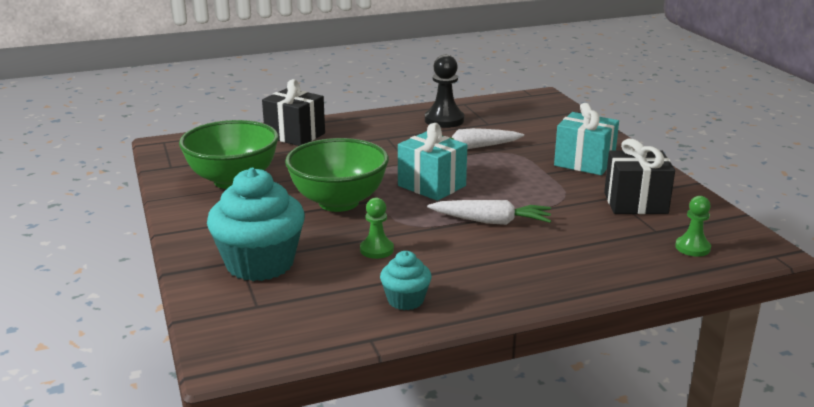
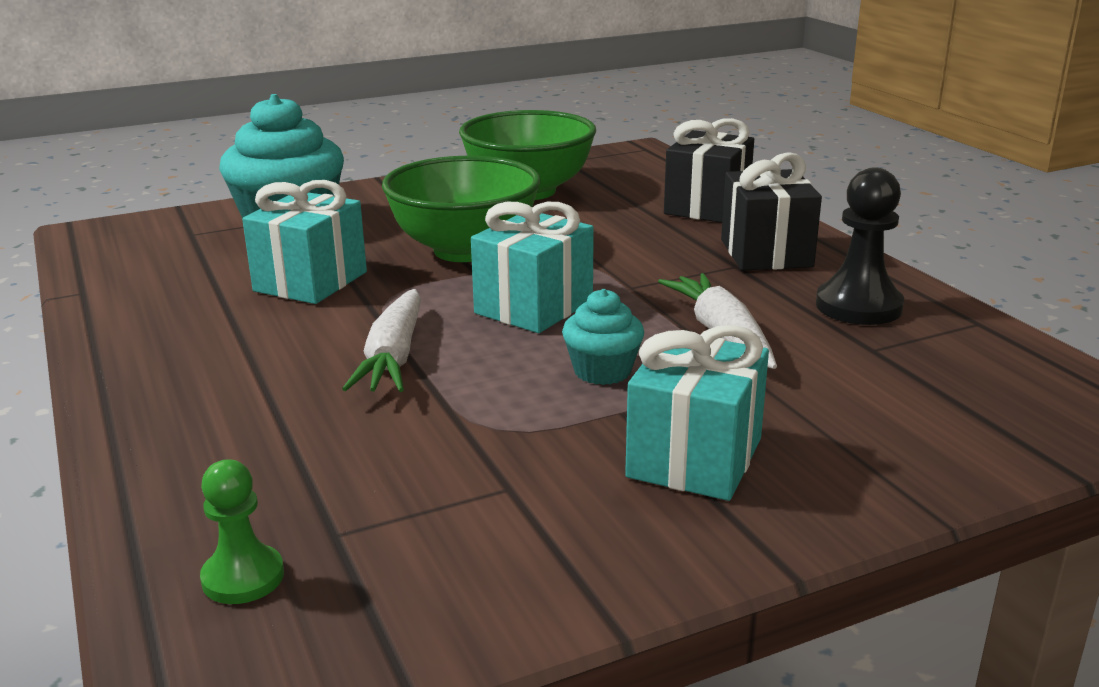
camera: 85 degrees right, 0 degrees up
(376, 250) = (310, 281): green pawn -> turquoise gift
(405, 300) = (163, 305): turquoise cupcake -> turquoise cupcake (602, 371)
(635, 203) = (476, 515): black gift -> black gift (766, 253)

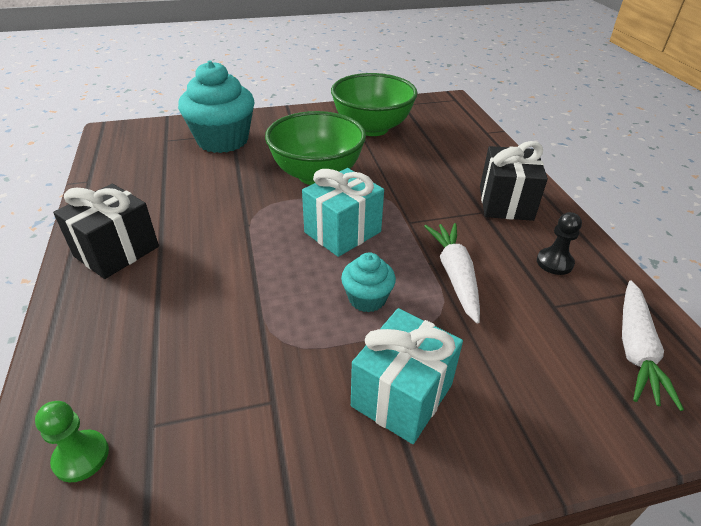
camera: 10 degrees right, 15 degrees up
(310, 281) = (217, 190): turquoise gift -> none
(393, 357) = (243, 265): white carrot -> white carrot (635, 349)
(707, 207) = (479, 156): black gift -> black gift (117, 251)
(858, 306) = (554, 262): black pawn -> black pawn, size x0.63

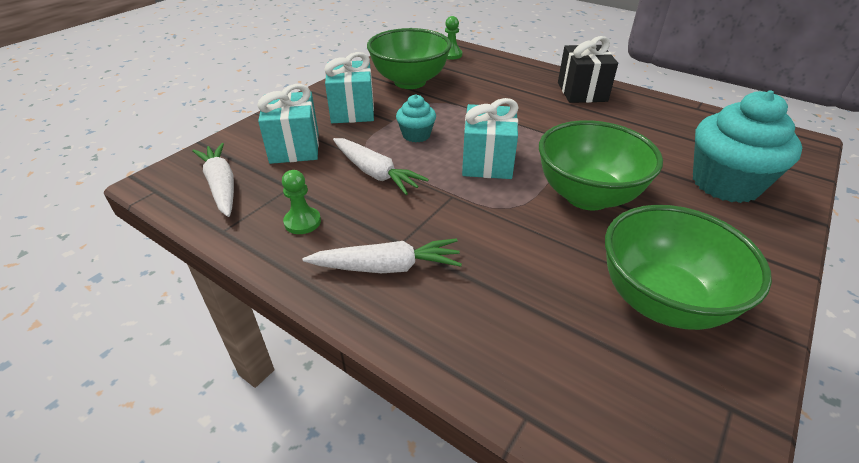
camera: 140 degrees right, 0 degrees up
(252, 415) = (410, 82): none -> green bowl
(505, 203) = (386, 267): black gift -> white carrot
(525, 364) = (294, 147): none -> turquoise gift
(554, 262) = (302, 222): black pawn -> green pawn

